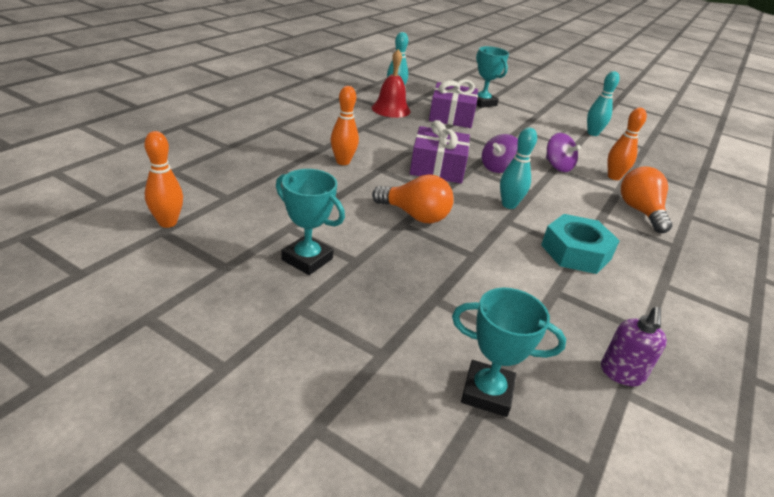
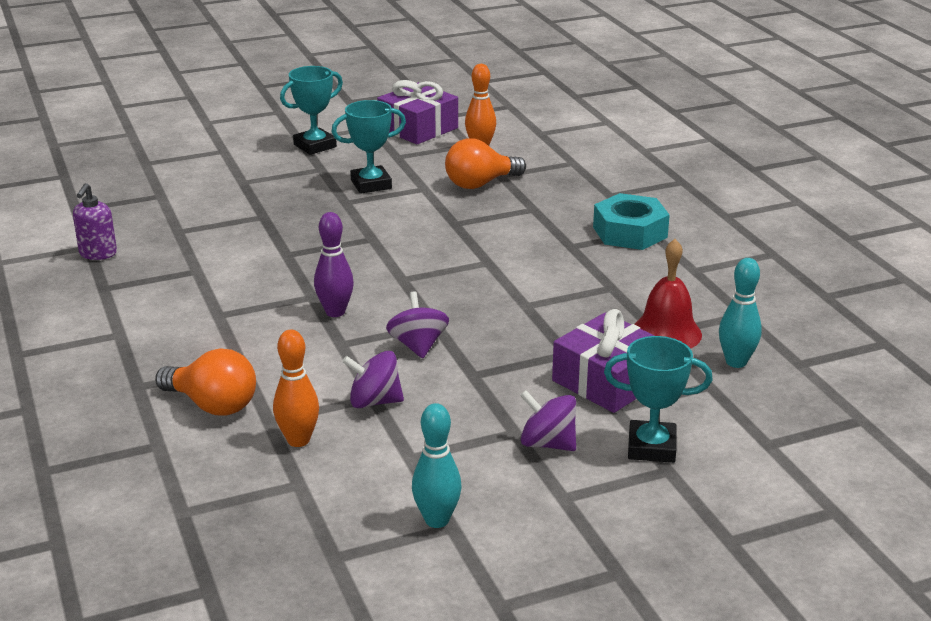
camera: 130 degrees right, 5 degrees down
(343, 162) = (524, 246): orange bowling pin -> none
(415, 215) = (378, 249): orange light bulb -> orange light bulb (480, 184)
(437, 167) = (459, 300): purple gift -> purple gift (418, 128)
(487, 392) = (165, 201): turquoise trophy -> turquoise trophy (315, 146)
(509, 205) = (335, 312): turquoise bowling pin -> purple bowling pin
(514, 121) = (547, 444): none -> purple spinning top
(575, 252) = (219, 310): turquoise nut -> turquoise nut (630, 232)
(622, 373) = (98, 254): purple soap dispenser -> purple soap dispenser turned 135 degrees counterclockwise

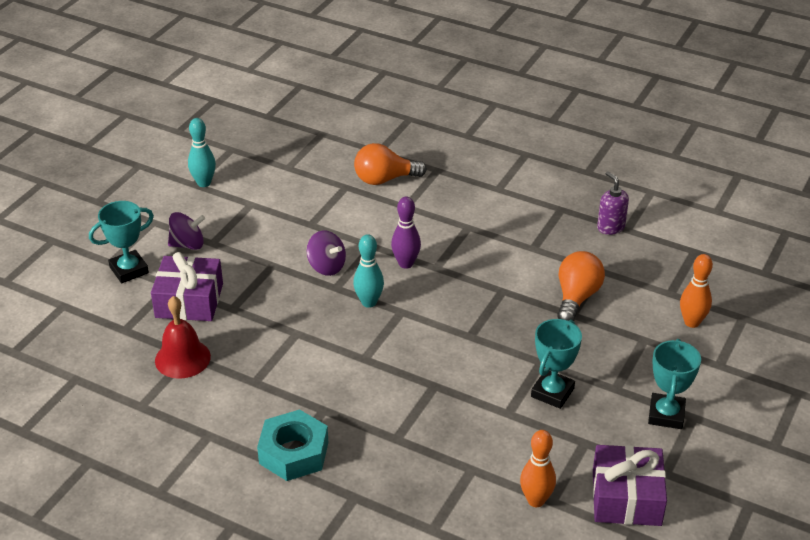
camera: 140 degrees right, 10 degrees up
(298, 440) = (316, 184): orange bowling pin -> orange bowling pin (692, 322)
(374, 401) = (306, 222): purple spinning top -> none
(480, 184) = (473, 445): orange light bulb -> orange light bulb (576, 297)
(736, 362) = (119, 357): turquoise bowling pin -> turquoise bowling pin (369, 302)

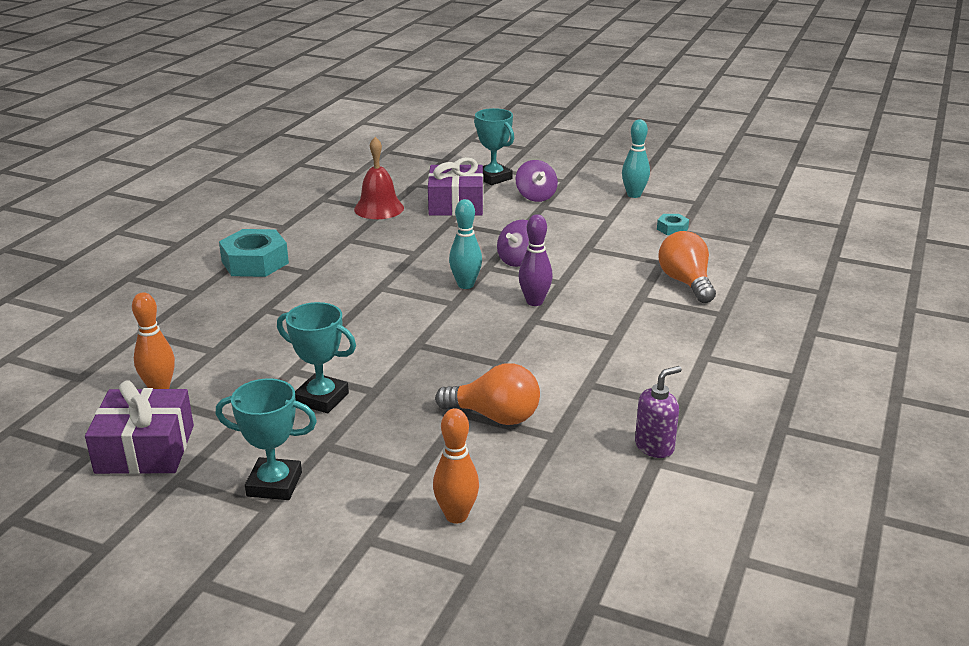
camera: 85 degrees right, 10 degrees down
(284, 171) = (672, 229): none -> turquoise nut

